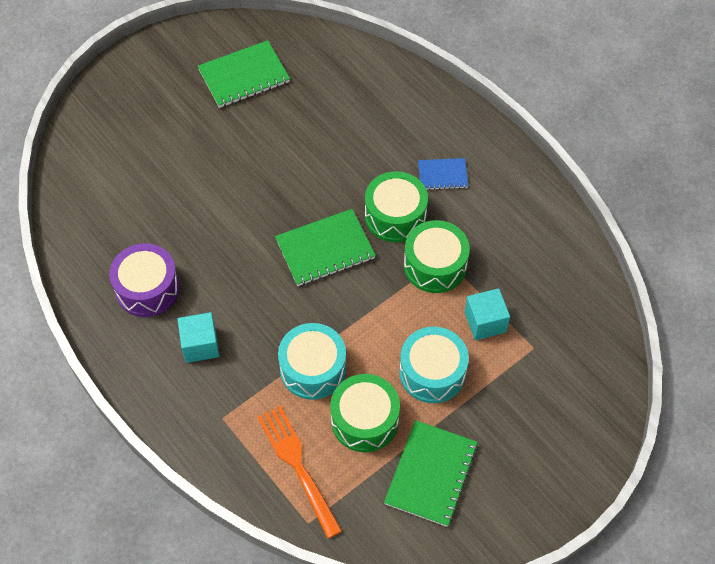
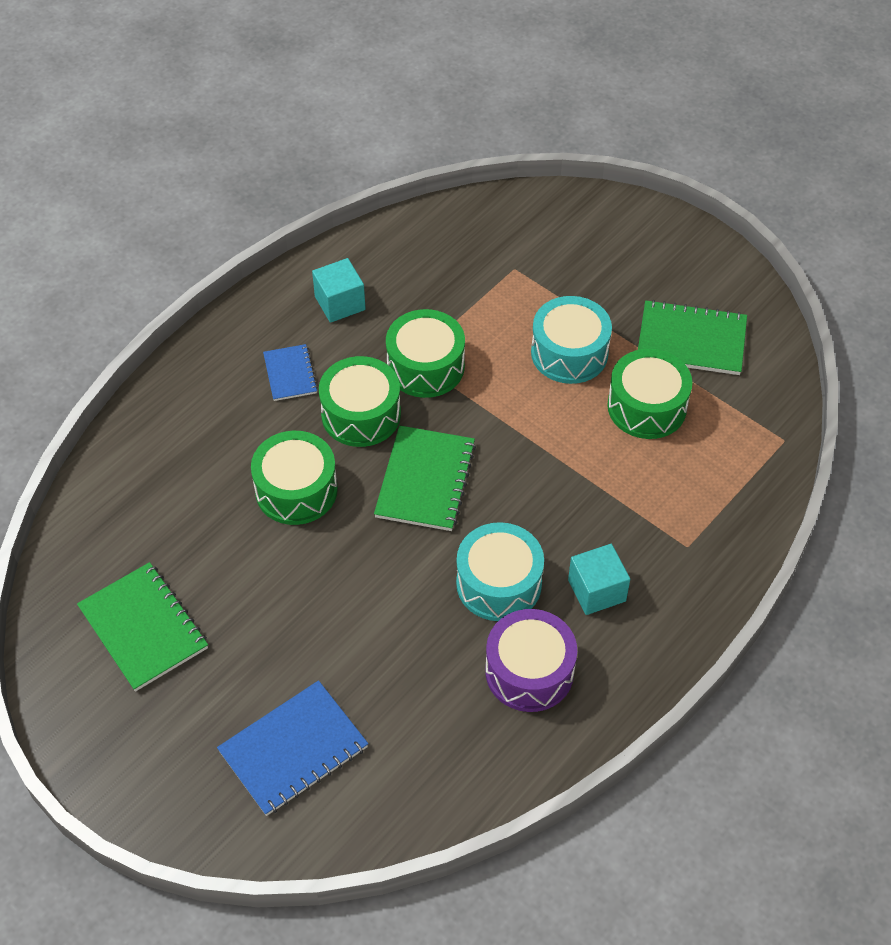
camera: 100 degrees left, 5 degrees down
(133, 146) = (293, 749): none -> blue notebook
(298, 466) = (722, 460): orange fork -> none
(313, 369) = (596, 466): turquoise drum -> turquoise drum (499, 583)
(325, 249) = (425, 480): green notebook -> green notebook turned 45 degrees clockwise
(334, 168) = (296, 490): none -> green drum
(485, 322) = (492, 313): turquoise cube -> turquoise cube (340, 303)

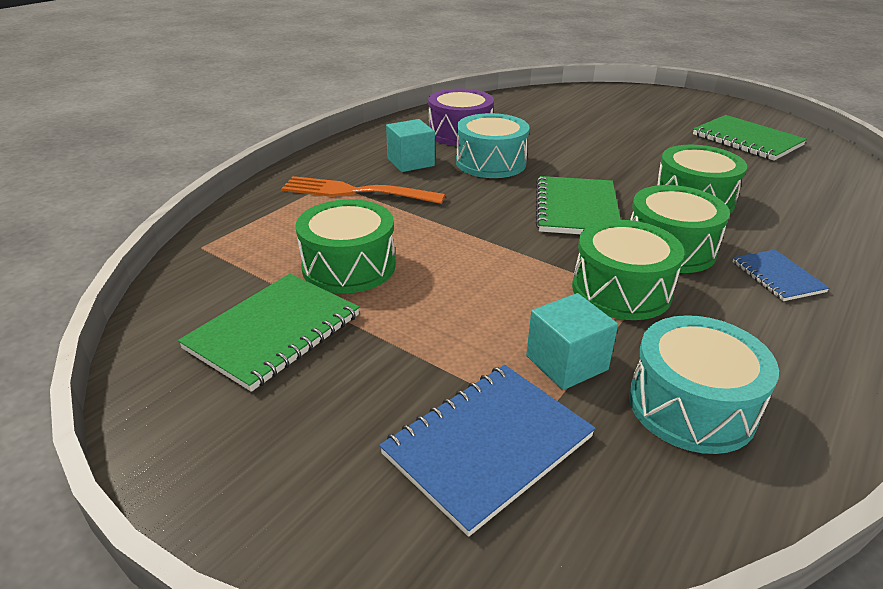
camera: 175 degrees right, 20 degrees down
(293, 749) = (605, 109): blue notebook -> blue notebook (488, 446)
(340, 303) = (782, 353): turquoise cube -> turquoise cube (566, 363)
(569, 353) = (442, 311): turquoise drum -> turquoise drum (691, 406)
(655, 525) = (356, 192): none -> orange fork
(691, 340) = (273, 332): green notebook -> green notebook turned 60 degrees counterclockwise

